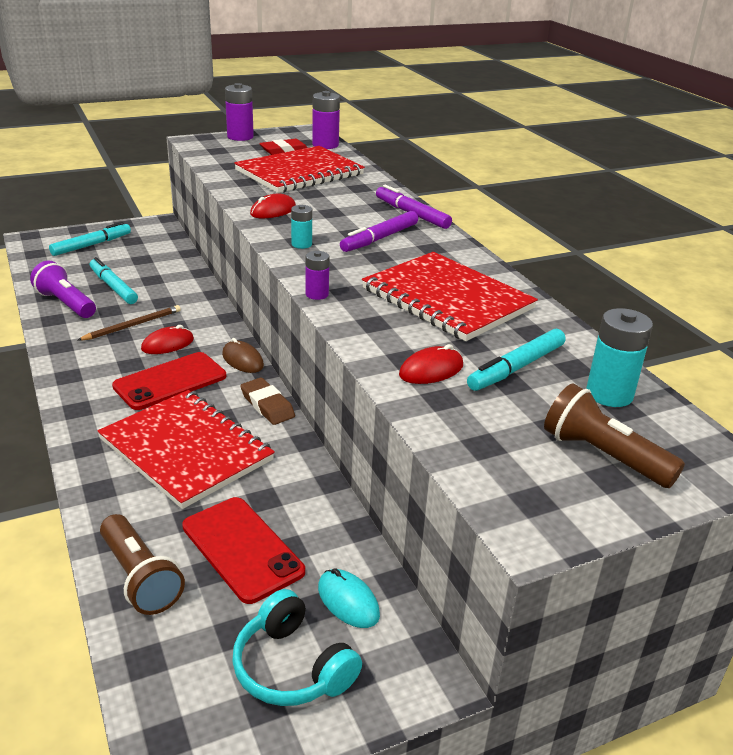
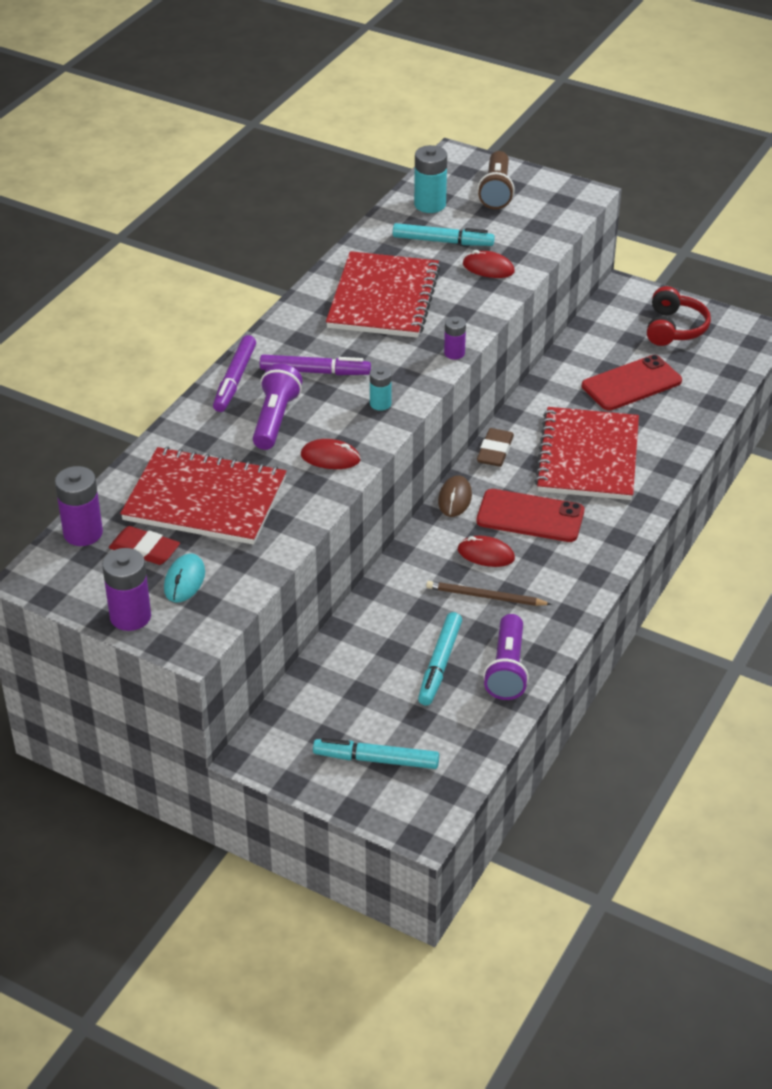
camera: 125 degrees left, 10 degrees up
(140, 577) = (698, 405): brown flashlight -> none
(242, 549) = (631, 383): red phone -> red phone turned 45 degrees clockwise
(292, 667) = (674, 328): turquoise headphones -> red headphones
(344, 210) = (275, 419): none -> purple flashlight
(348, 601) = (615, 331): turquoise mouse -> turquoise mouse (184, 581)

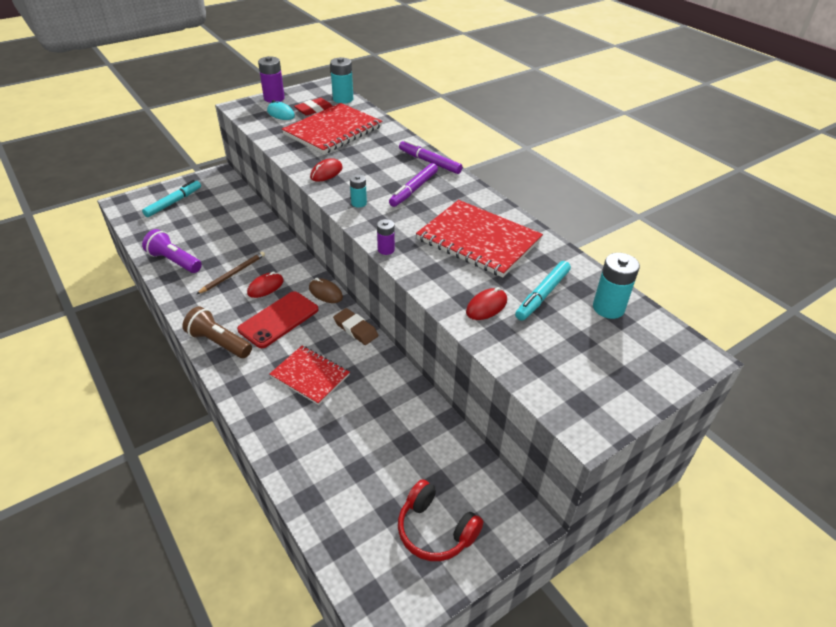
camera: 115 degrees right, 0 degrees up
(83, 533) = (343, 99): purple battery -> turquoise battery
(275, 419) = (379, 165): purple flashlight -> none
(439, 664) = (205, 240): turquoise marker -> none
(496, 191) = (617, 360): brown flashlight -> brown flashlight (219, 342)
(588, 457) = (310, 376): red notebook -> red notebook, size x0.61
(631, 383) = (375, 448): red phone -> none

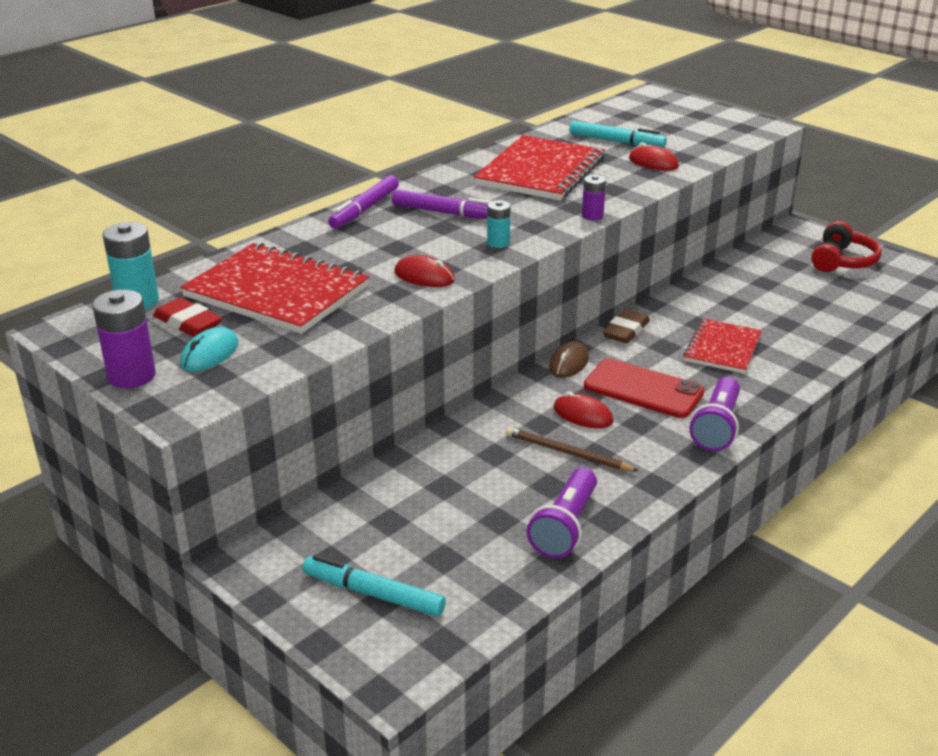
camera: 100 degrees left, 10 degrees down
(219, 342) = (717, 427): brown flashlight -> purple flashlight
(608, 308) = (615, 118): turquoise battery -> none

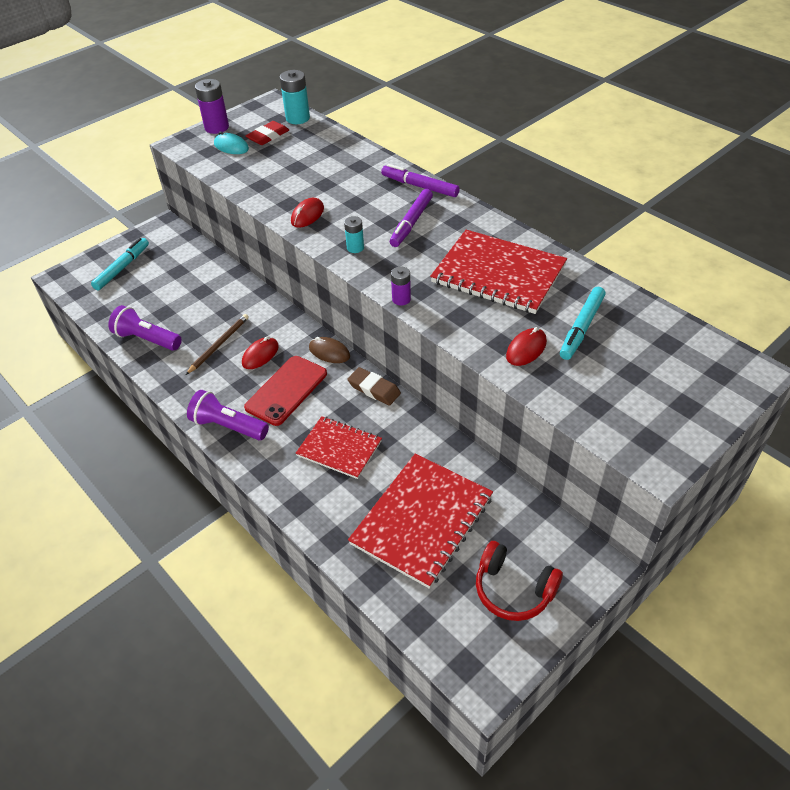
camera: 95 degrees right, 15 degrees up
(277, 291) = (299, 161): red notebook -> red notebook (422, 520)

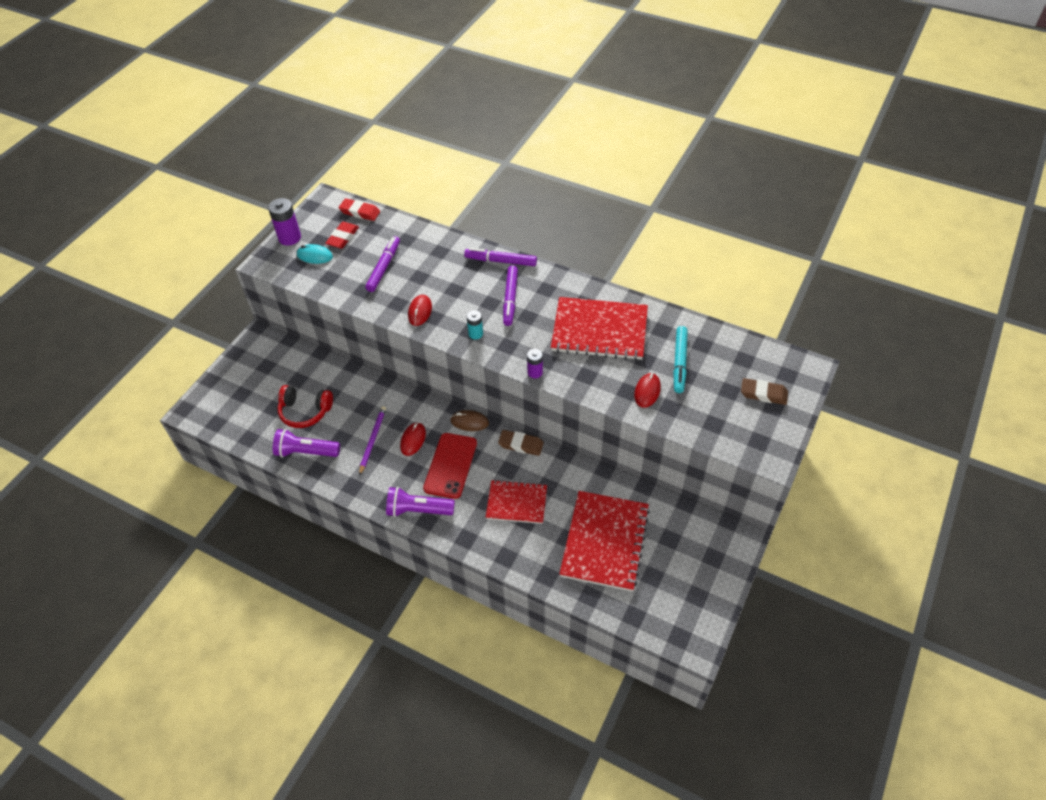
camera: 20 degrees left, 5 degrees up
(122, 268) = (244, 389): turquoise marker -> none
(219, 344) = (372, 440): brown pencil -> purple pencil
(293, 169) = (384, 267): none -> purple marker
(298, 118) = (360, 212): turquoise battery -> red eraser
(513, 589) = (690, 573): red headphones -> red headphones (305, 411)
(678, 387) = (763, 394): none -> brown eraser

